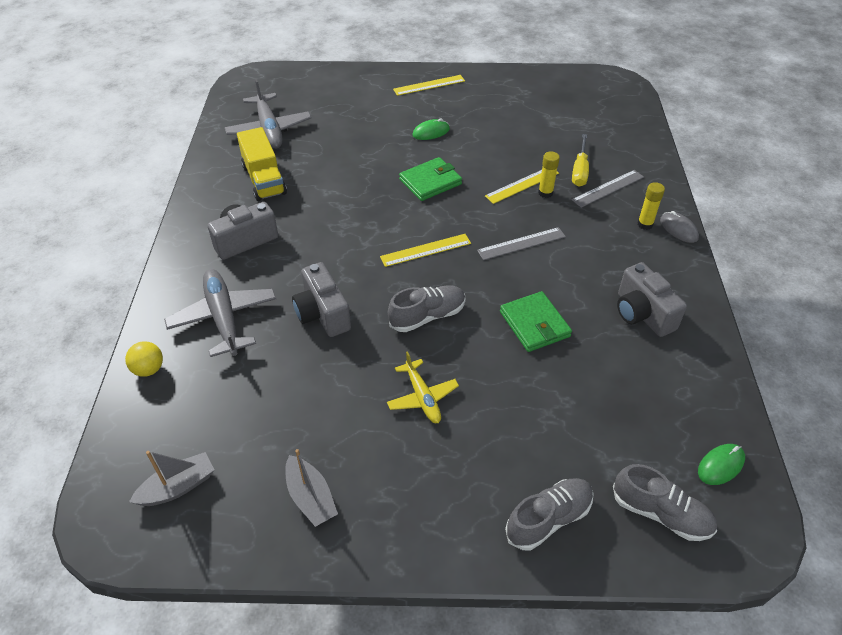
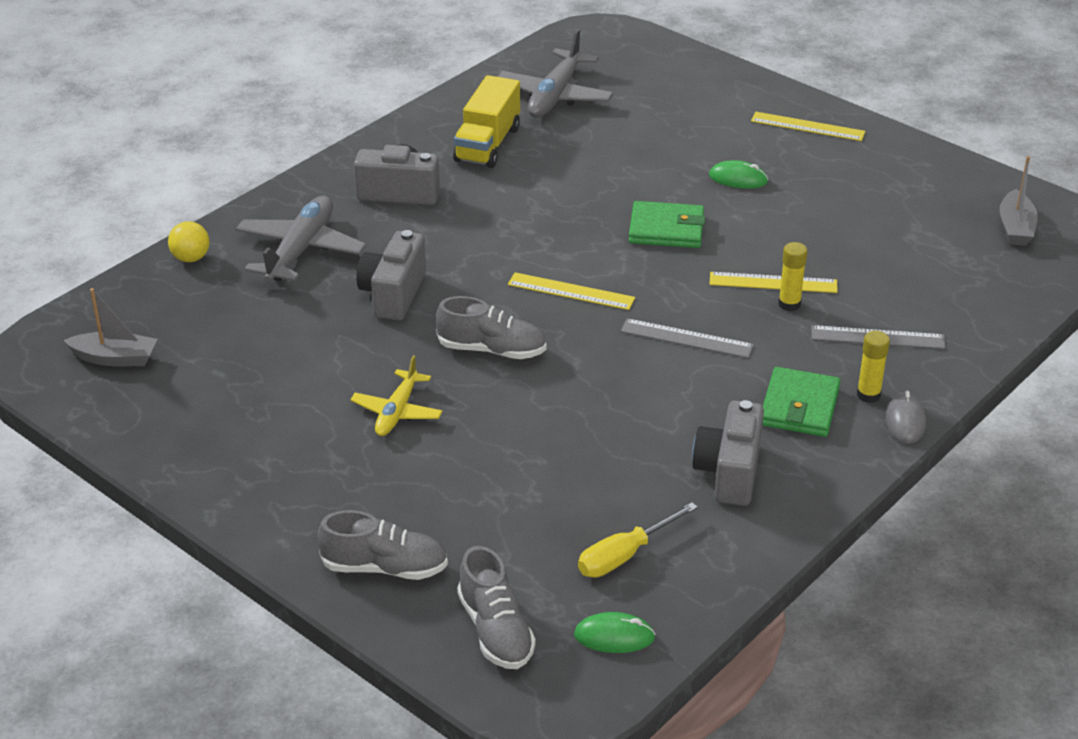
camera: 40 degrees right, 10 degrees down
(311, 497) = (206, 428): grey boat -> grey boat (1015, 228)
(534, 324) = (594, 416): green wallet -> green wallet (799, 406)
(580, 171) = (869, 302): yellow screwdriver -> yellow screwdriver (625, 555)

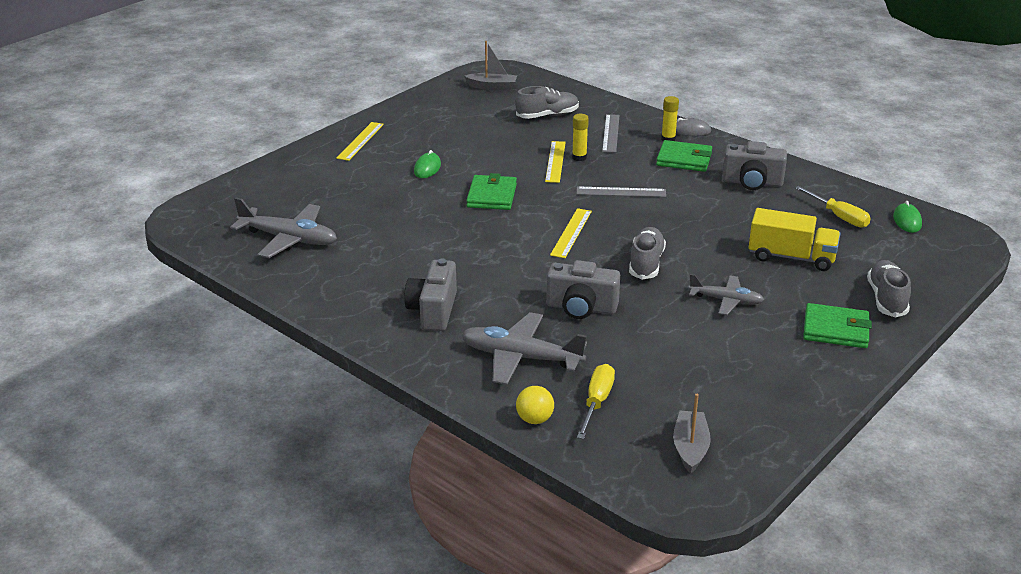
camera: 90 degrees left, 5 degrees down
(209, 299) = (596, 402): none -> yellow screwdriver
(317, 503) = (836, 329): none -> green wallet
(397, 412) = (726, 300): yellow plane -> grey plane
(487, 144) = (362, 270): yellow truck -> yellow truck (791, 257)
(495, 630) = (922, 258): grey shoe -> grey shoe (547, 115)
(686, 338) = (621, 192): grey ruler -> grey ruler turned 75 degrees clockwise

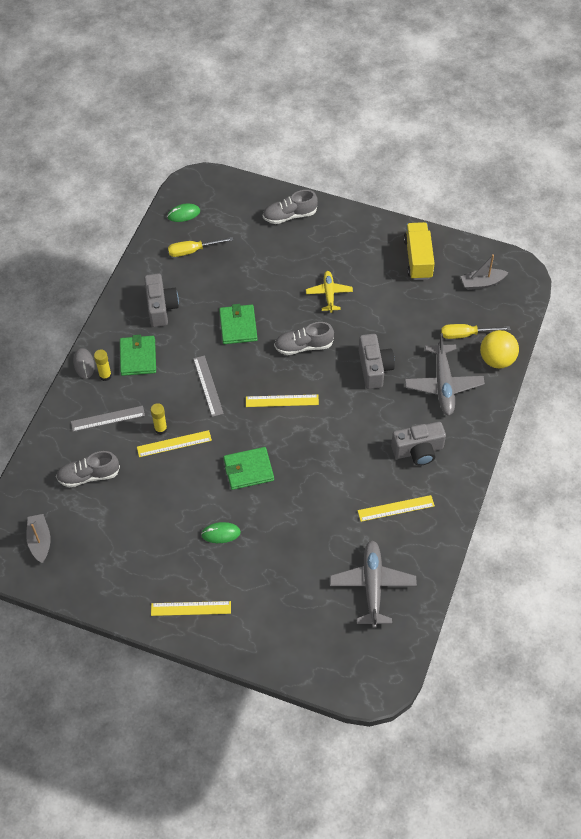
camera: 110 degrees left, 25 degrees up
(368, 276) = (396, 508): none -> yellow ruler
(534, 419) = (497, 360): yellow ball -> yellow ball, size x1.62
(547, 115) = (88, 476): grey shoe -> grey shoe turned 60 degrees counterclockwise
(726, 300) = (329, 294): grey plane -> yellow plane
(791, 257) = (260, 269): yellow truck -> yellow truck (418, 259)
(836, 329) = (335, 236): green wallet -> green wallet (238, 326)
(838, 216) = (193, 251): yellow screwdriver -> yellow screwdriver turned 135 degrees counterclockwise

